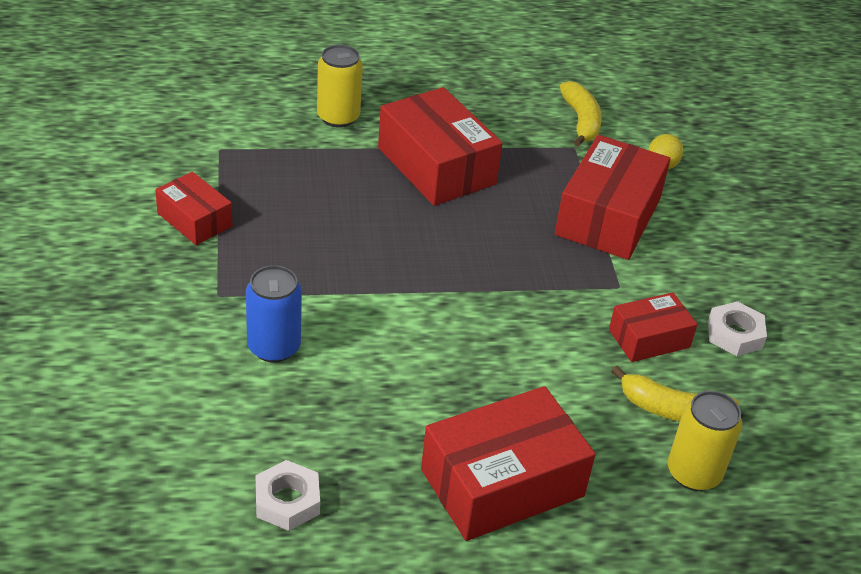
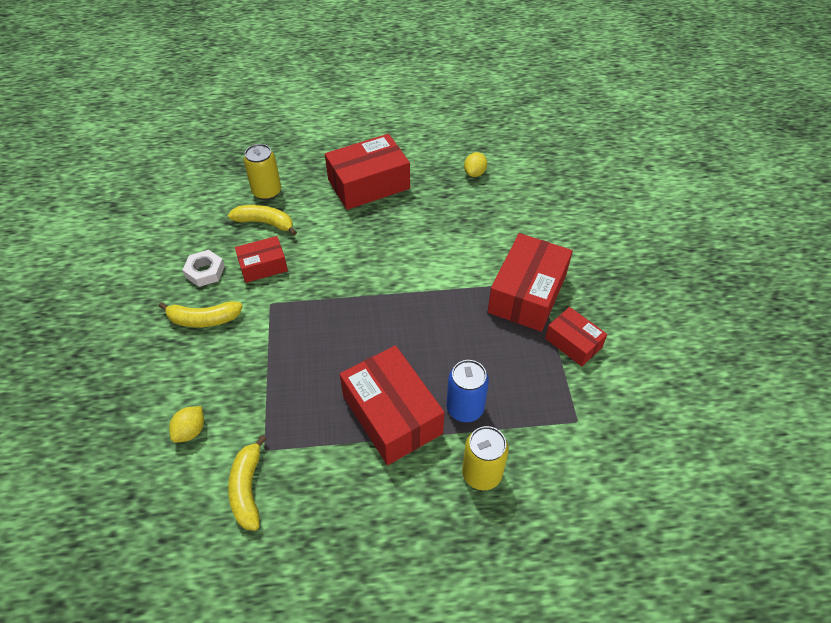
camera: 175 degrees left, 10 degrees up
(274, 347) = (496, 249): blue can -> blue can (465, 408)
(287, 501) = (474, 173): white nut -> yellow lemon
(608, 216) = (258, 367): red box -> red box (527, 293)
(703, 271) = (204, 319): none -> yellow banana

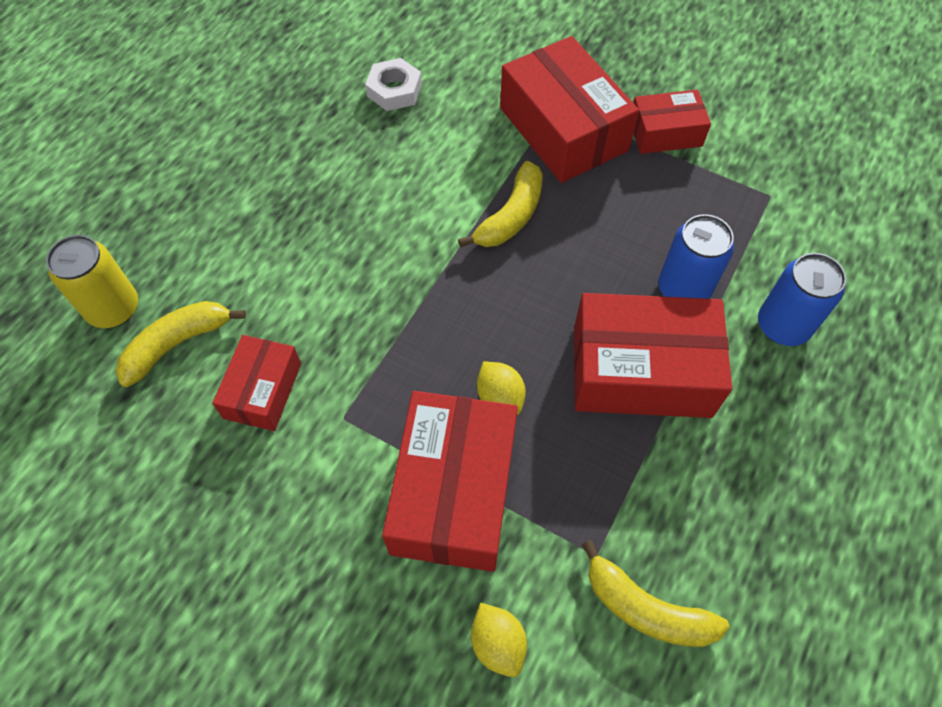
camera: 55 degrees left, 10 degrees up
(204, 319) = (299, 525): yellow banana -> yellow banana (511, 216)
(205, 271) = (201, 477): white nut -> white nut (394, 90)
(368, 184) = (227, 178): red box -> red box (454, 492)
(474, 173) = (323, 59): yellow lemon -> yellow lemon (500, 397)
(482, 473) = (783, 326): yellow can -> blue can

